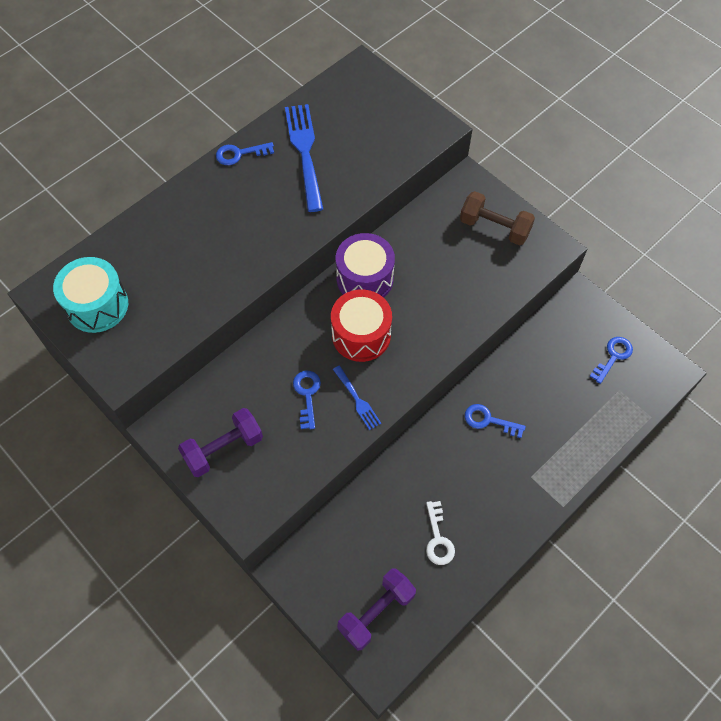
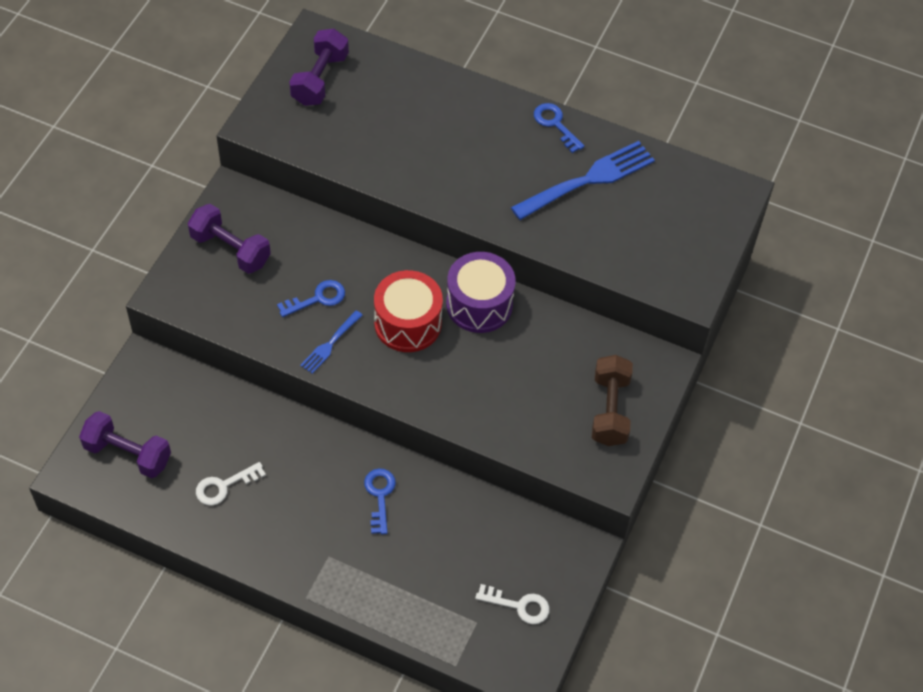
camera: 65 degrees right, 5 degrees down
(97, 305) = (320, 79): turquoise drum -> purple dumbbell
(613, 356) = (519, 605): blue key -> white key

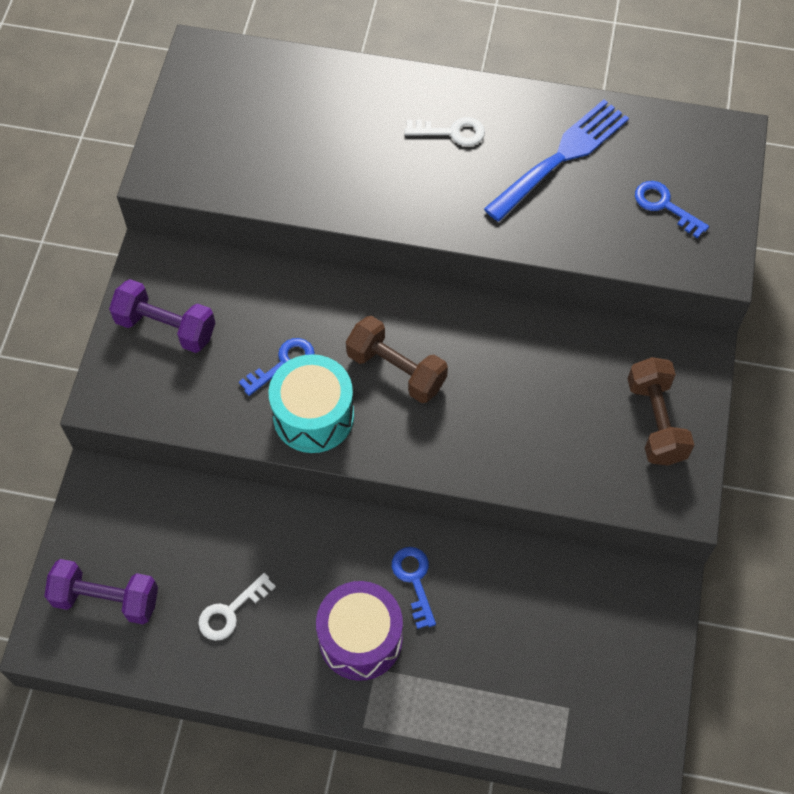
camera: 10 degrees left, 5 degrees up
(320, 79) = (220, 103): purple dumbbell -> none
(330, 344) = (313, 416): blue fork -> turquoise drum
(408, 323) = (396, 370): red drum -> brown dumbbell
(479, 304) = (471, 329): purple drum -> purple drum (360, 639)
(519, 605) = (611, 675): white key -> white key (452, 132)
(555, 124) = (504, 100): blue key -> blue key (664, 206)

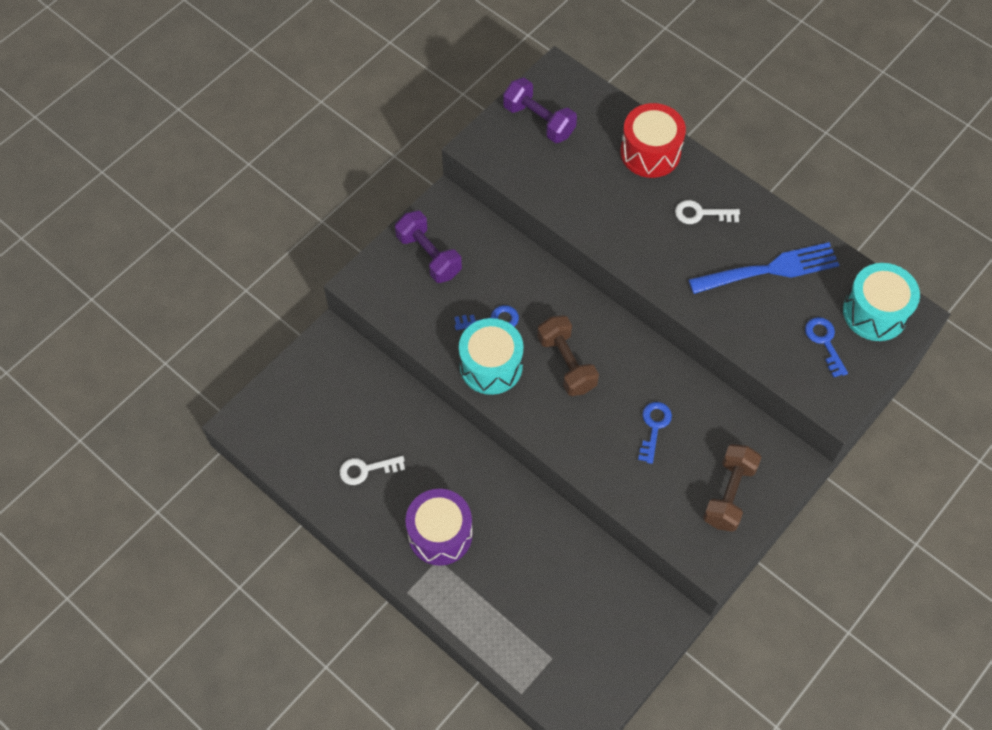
camera: 30 degrees right, 0 degrees up
(106, 599) = (293, 418): purple dumbbell -> purple dumbbell (539, 121)
(356, 92) = (650, 152): none -> red drum
(414, 580) = (500, 515): blue key -> blue key (654, 427)
(452, 132) = (701, 213): white key -> white key turned 150 degrees clockwise
(694, 150) = (875, 312): none -> turquoise drum

